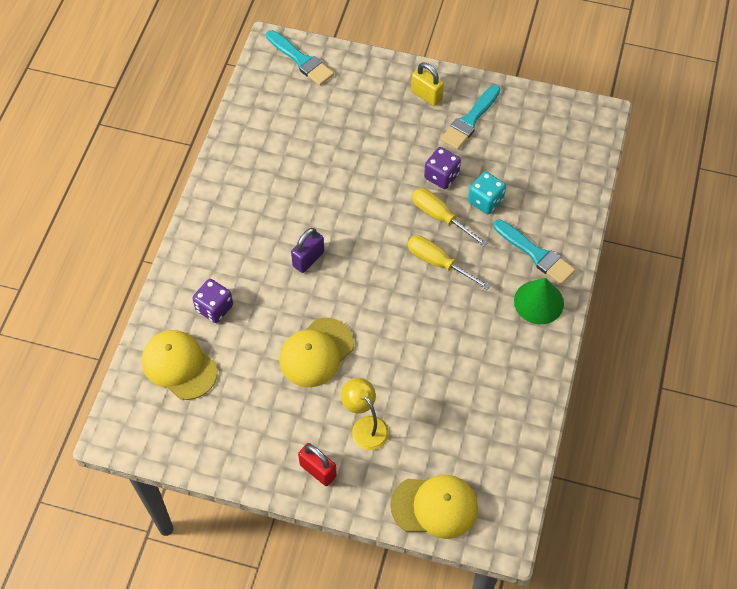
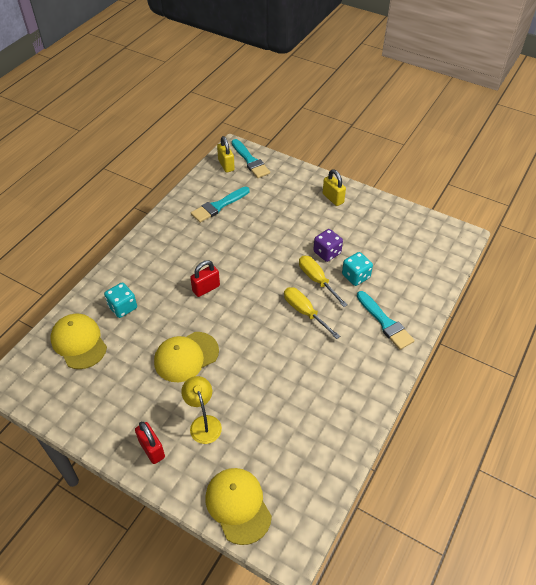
camera: 15 degrees right, 10 degrees down
(214, 308) = (123, 307): purple dice -> turquoise dice
(271, 74) = (226, 165): none -> yellow padlock
(308, 259) = (206, 288): purple padlock -> red padlock
(434, 506) = (238, 505): yellow cap -> yellow cap turned 135 degrees counterclockwise
(470, 120) = (360, 220): turquoise brush -> turquoise brush (218, 206)
(538, 302) = (377, 359): green cone -> none

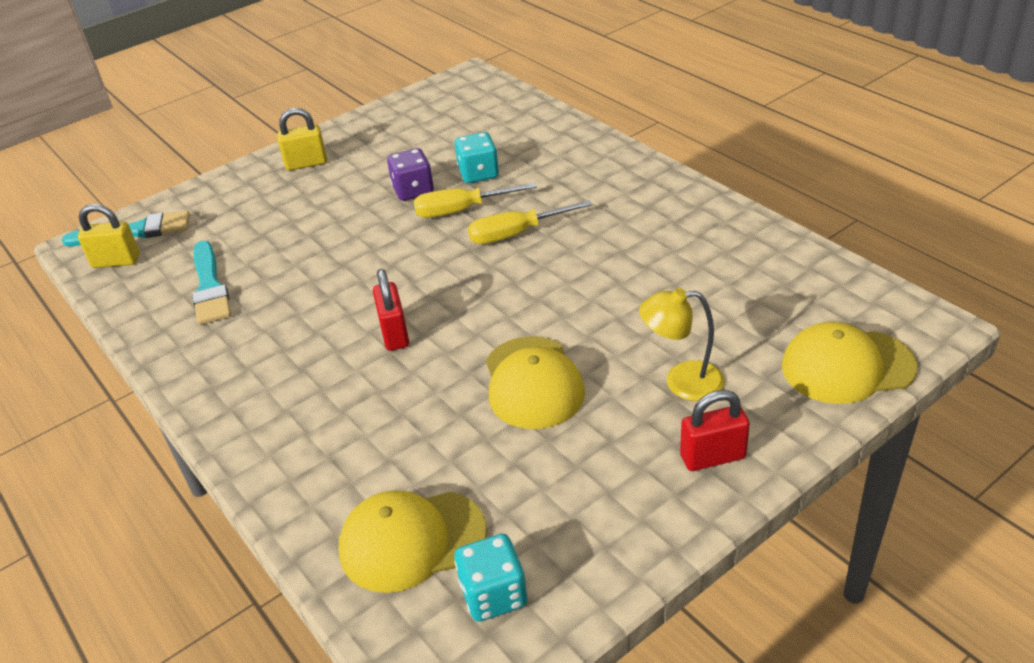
camera: 65 degrees left, 10 degrees down
(123, 307) = (363, 457): turquoise dice -> turquoise dice (493, 595)
(385, 322) = (579, 166): turquoise brush -> none

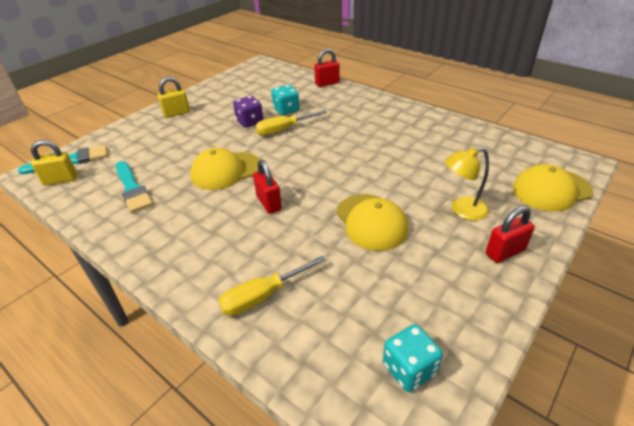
camera: 15 degrees left, 0 degrees up
(412, 540) = (334, 339): yellow cap -> yellow cap (226, 171)
(516, 234) = (322, 139): yellow screwdriver -> yellow screwdriver (263, 296)
(566, 127) = (327, 83): none -> red padlock

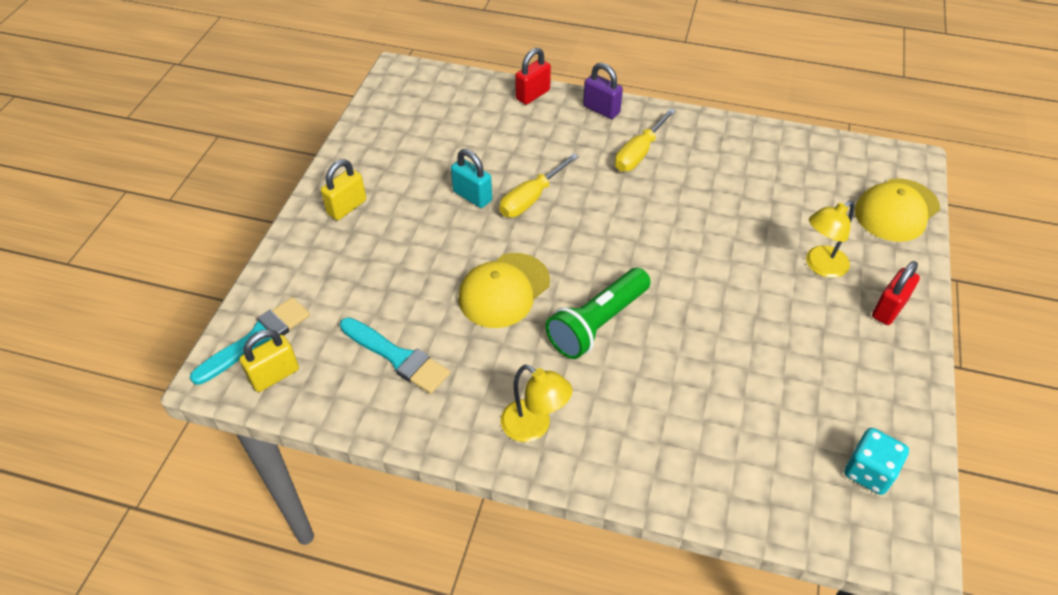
camera: 25 degrees left, 10 degrees up
(175, 250) = (534, 427): none -> yellow lamp
(249, 122) = (472, 196): purple dice -> turquoise padlock
(263, 296) = (680, 447): yellow screwdriver -> yellow screwdriver (639, 153)
(269, 203) = (597, 324): red padlock -> green flashlight
(286, 110) = (509, 161): turquoise dice -> none
(364, 96) = (601, 109): none -> purple padlock
(371, 222) = (733, 313): yellow cap -> none

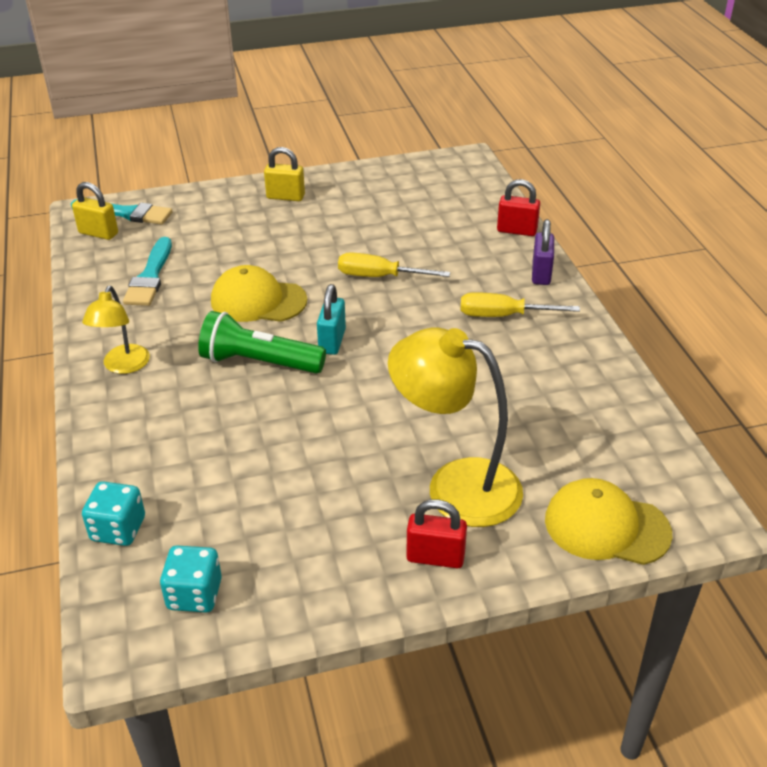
camera: 60 degrees right, 10 degrees down
(472, 196) = (353, 247): turquoise padlock -> turquoise padlock (332, 341)
(767, 502) = (118, 529): none -> turquoise dice
(820, 266) = (455, 486): yellow lamp -> yellow lamp, size x1.77

